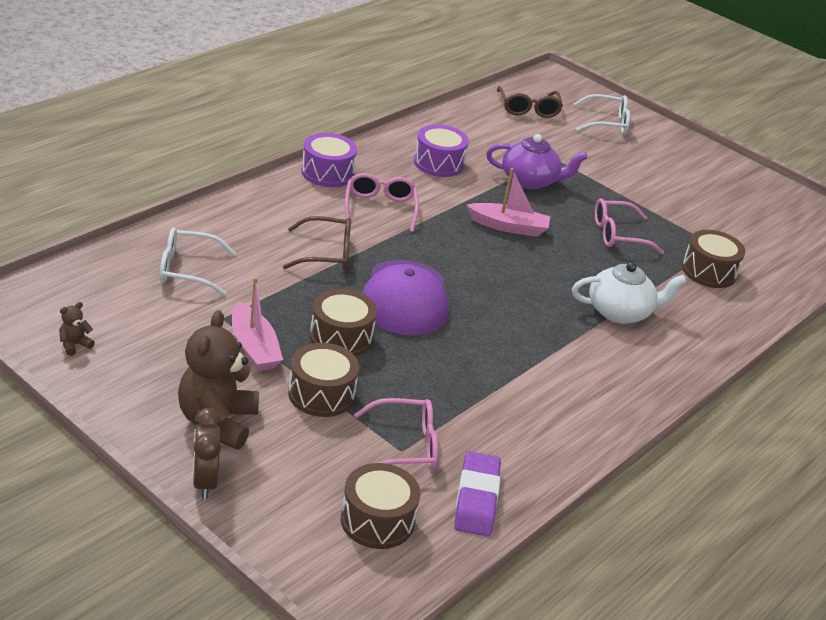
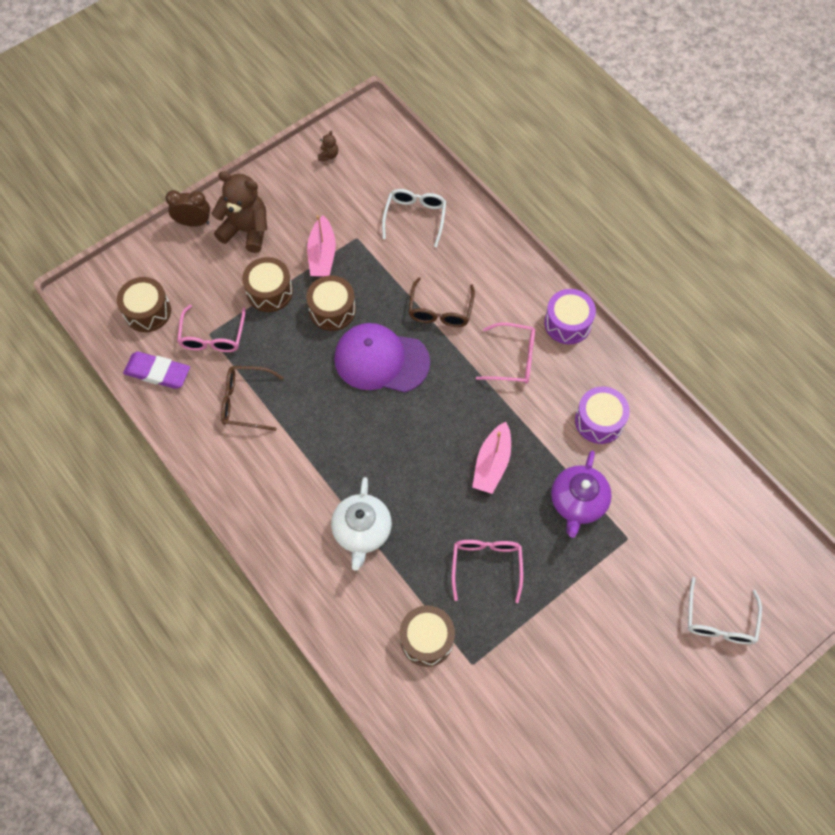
camera: 105 degrees right, 30 degrees up
(74, 345) = (328, 155): brown teddy bear -> brown teddy bear turned 45 degrees clockwise
(254, 347) = (322, 255): pink boat -> pink boat turned 75 degrees counterclockwise
(528, 109) = (733, 536): brown glasses -> brown glasses (245, 401)

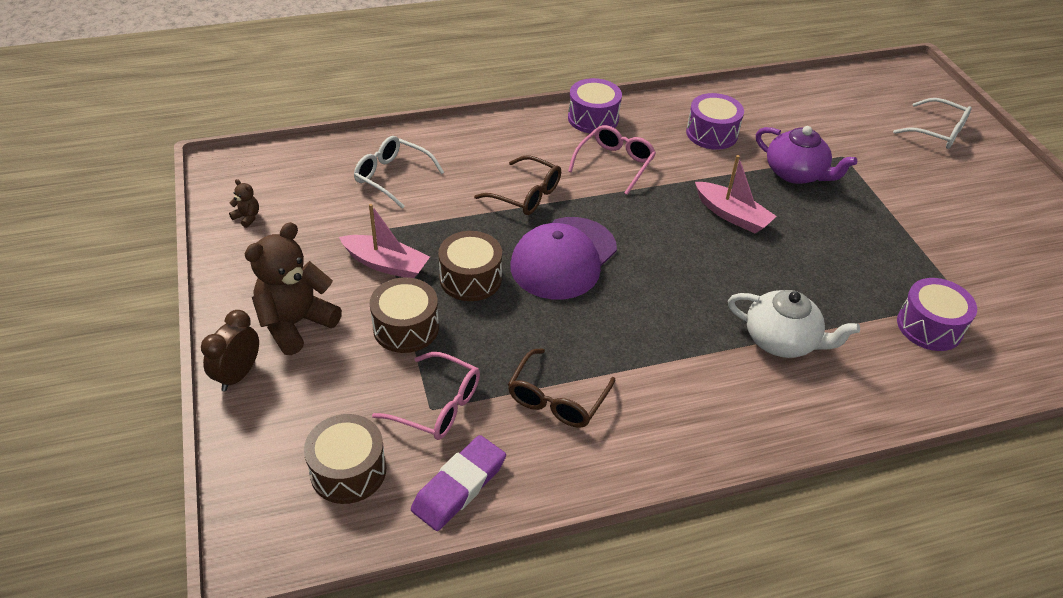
camera: 70 degrees left, 20 degrees down
(427, 639) = (929, 326): brown drum -> purple drum
(486, 565) = (850, 255): pink glasses -> none

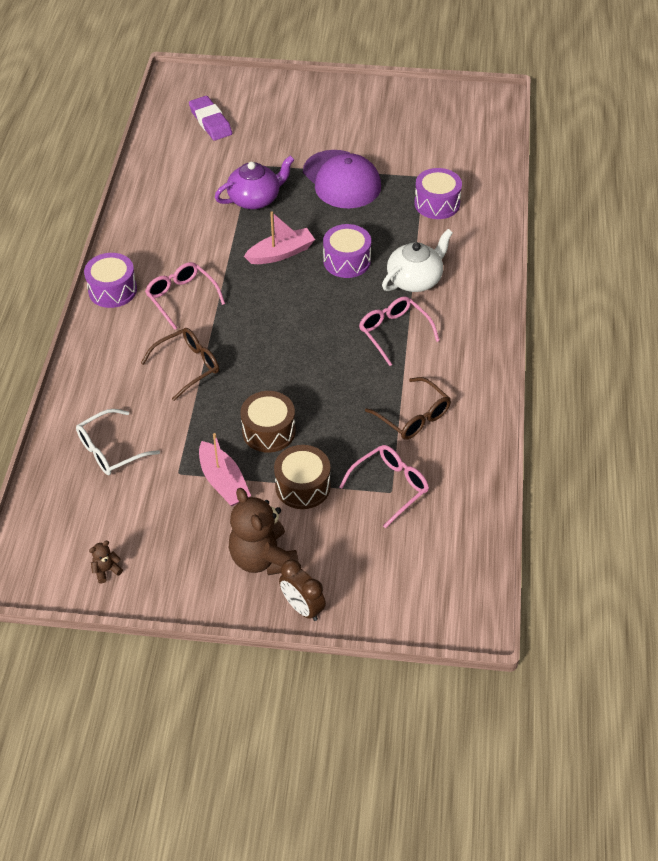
camera: 65 degrees left, 5 degrees up
(348, 471) = (427, 554): brown drum -> none
(386, 264) = (223, 482): pink boat -> pink boat turned 105 degrees clockwise
(459, 486) = (466, 493): purple eraser -> purple eraser (210, 122)
(563, 258) = (276, 367): purple cap -> purple cap (341, 180)
(680, 343) = (394, 332): none -> pink glasses
(711, 133) = (179, 225): purple drum -> purple drum (347, 261)
(937, 132) = (254, 104): white glasses -> none

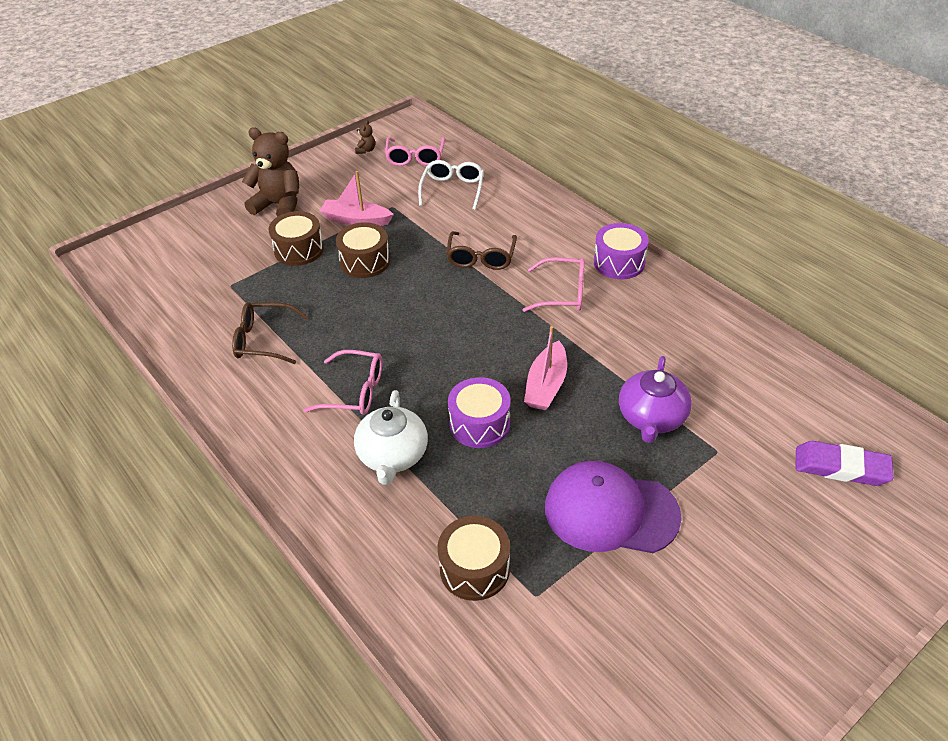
camera: 135 degrees right, 5 degrees down
(302, 607) = (225, 201): brown clock -> none
(390, 486) = (233, 287): pink glasses -> pink glasses (415, 158)
(437, 203) = (474, 568): purple drum -> brown drum

